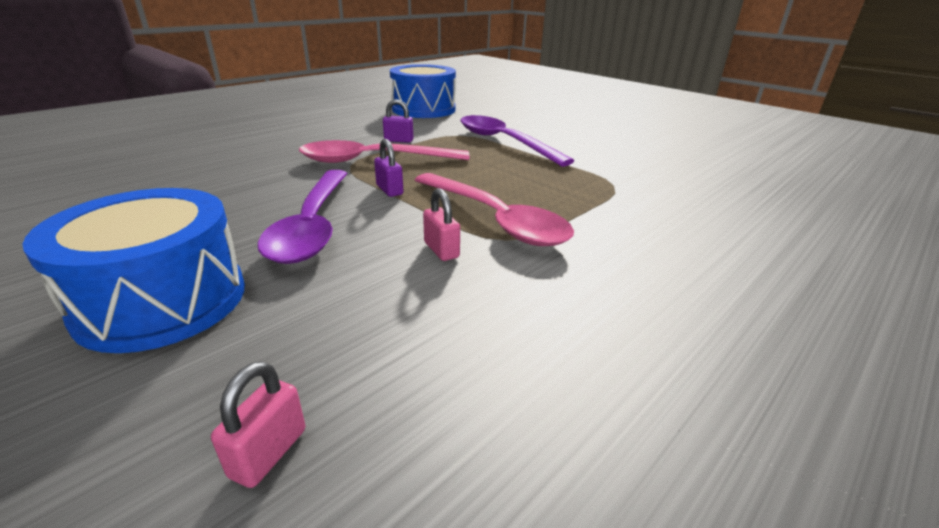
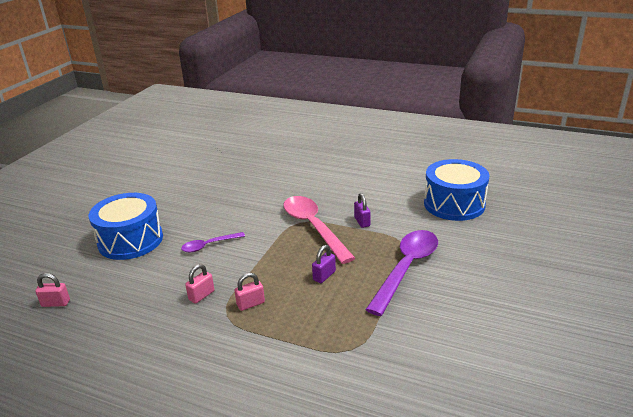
camera: 70 degrees right, 0 degrees up
(313, 226) = (209, 245): purple spoon -> purple spoon, size x0.52
(389, 190) = (269, 251): purple padlock -> purple padlock (324, 276)
(495, 219) = (250, 304): pink spoon -> pink padlock

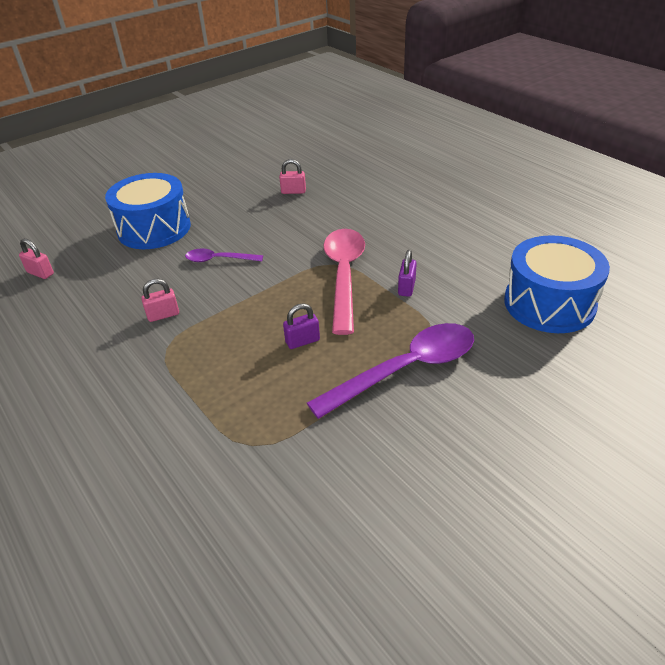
camera: 30 degrees right, 10 degrees up
(250, 304) = (199, 344): pink padlock -> pink padlock (293, 191)

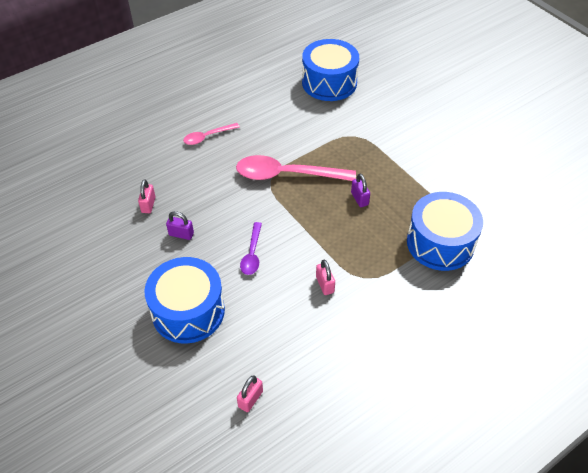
camera: 90 degrees left, 10 degrees up
(211, 428) = (440, 243): none -> blue drum
(402, 214) = (207, 137): none -> pink spoon
(405, 369) = (387, 151): purple spoon -> none
(406, 287) = (305, 143): purple padlock -> purple padlock (181, 234)

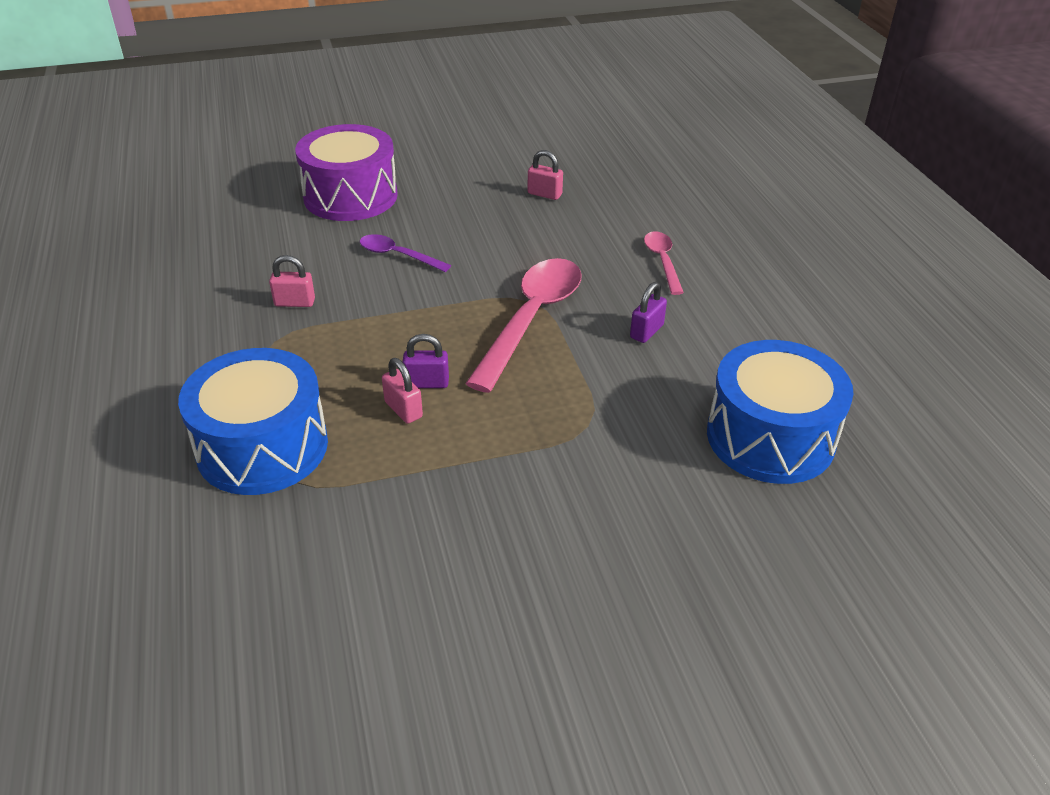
camera: 110 degrees right, 10 degrees down
(181, 234) = (474, 209): purple padlock -> purple padlock (646, 331)
(188, 311) = (350, 196): blue drum -> purple drum
(250, 399) = (198, 214): pink padlock -> pink padlock (403, 410)

